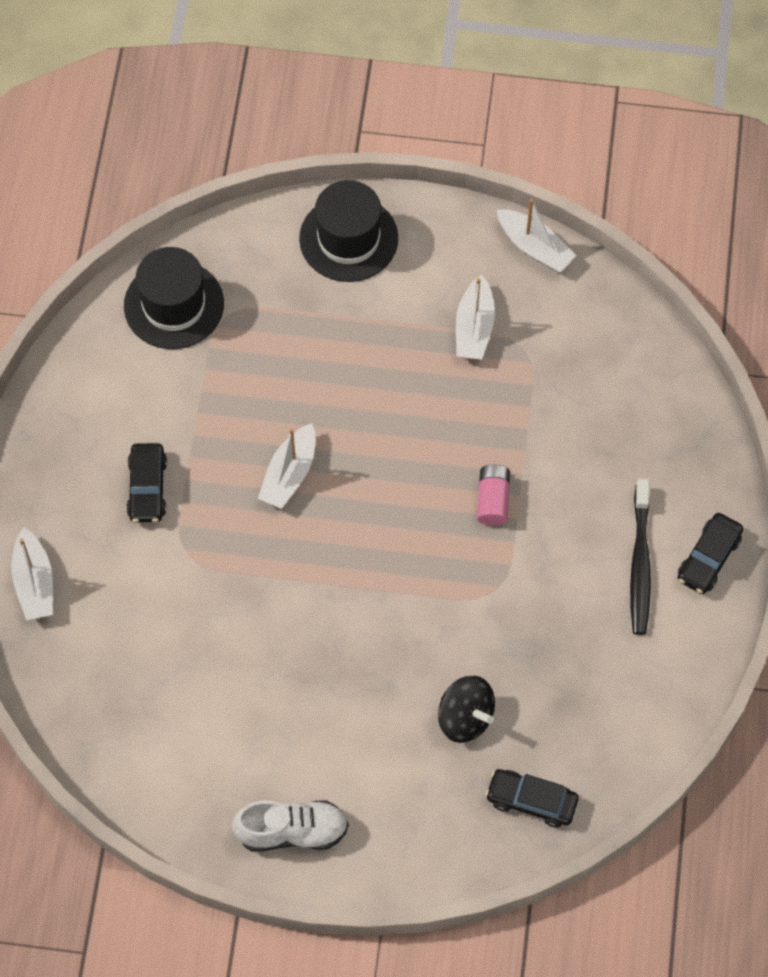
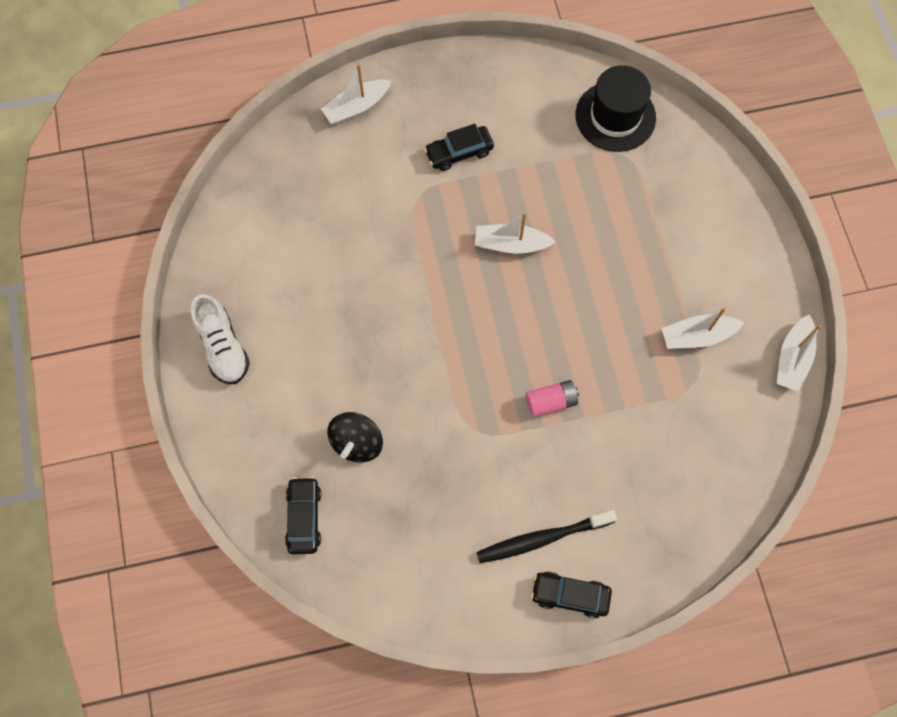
camera: 70 degrees right, 5 degrees up
(348, 238) = (730, 216): black hat -> none

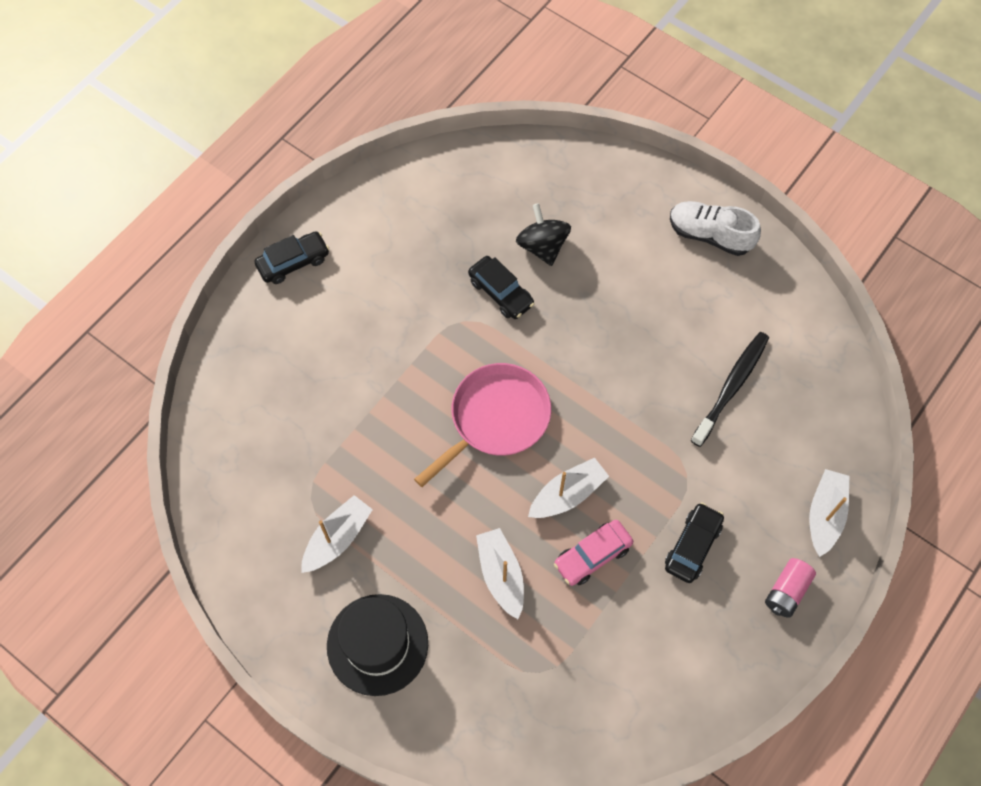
camera: 140 degrees right, 5 degrees down
(304, 517) = (531, 173): black car -> black car (501, 293)
(515, 334) = (495, 419): none -> pink pan
(529, 195) = (592, 555): none -> pink car
(542, 538) = (345, 284): black toothbrush -> black toothbrush (731, 387)
(551, 401) = (420, 387): pink battery -> pink battery (786, 591)
(615, 116) = (584, 710): black hat -> black hat (377, 644)
(792, 359) = (236, 584): white boat -> white boat (501, 575)

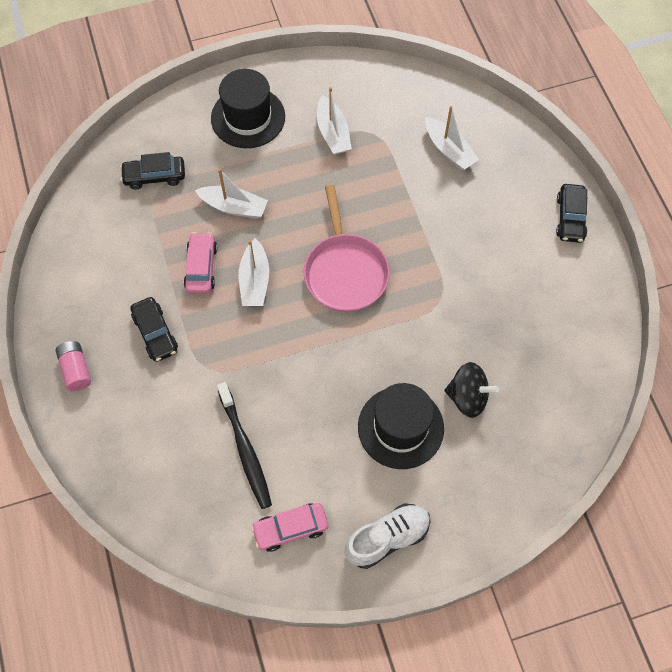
camera: 125 degrees right, 0 degrees up
(501, 293) = (446, 340): black car -> black car (154, 176)
(611, 280) = (400, 427): none -> black hat
(763, 308) = (290, 528): none -> pink car
(825, 515) = (101, 438): white boat -> white boat (449, 150)

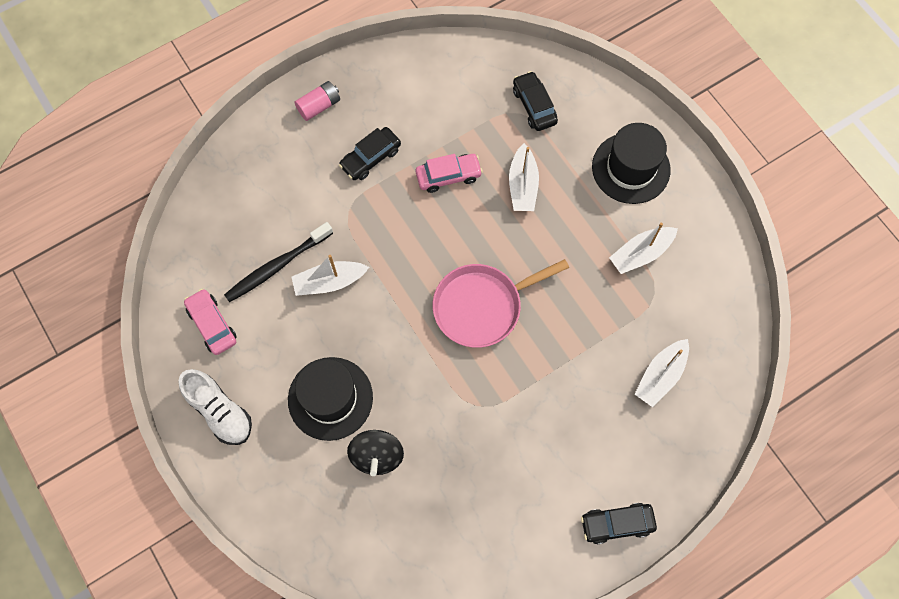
camera: 75 degrees right, 5 degrees up
(254, 280) = (448, 226): white boat -> white boat (329, 282)

